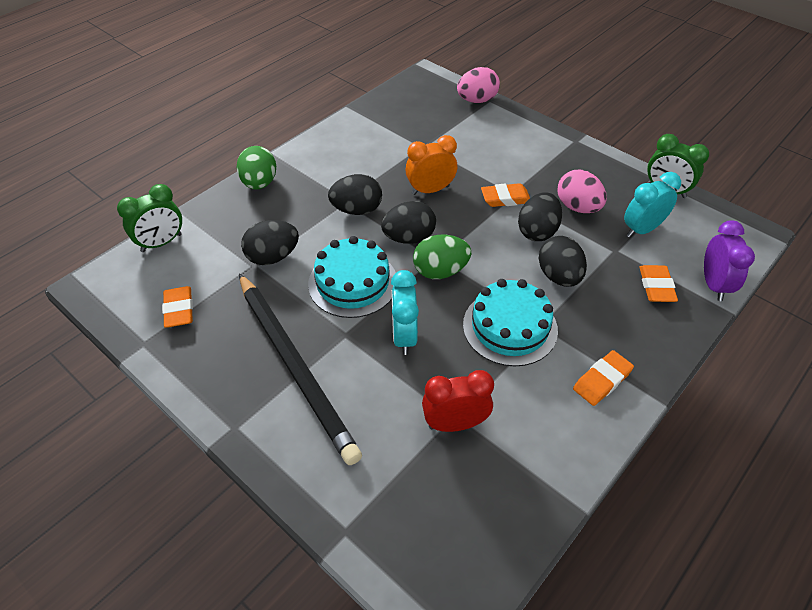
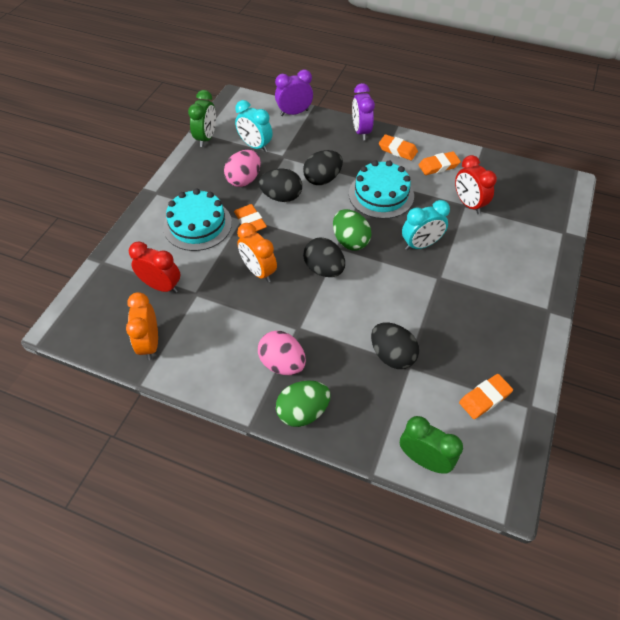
camera: 110 degrees left, 5 degrees up
(295, 365) = (482, 296): black pencil -> none
(352, 283) = (390, 289): turquoise cake -> turquoise cake (197, 225)
(357, 210) = (306, 315): black egg -> none
(382, 114) = (150, 343): none -> orange clock
(443, 128) = (161, 286): none -> red clock
(477, 100) = (105, 271): pink egg -> pink egg (282, 363)
(656, 286) = (308, 135): orange eraser -> orange eraser (438, 166)
(656, 349) = (361, 131): none -> purple clock

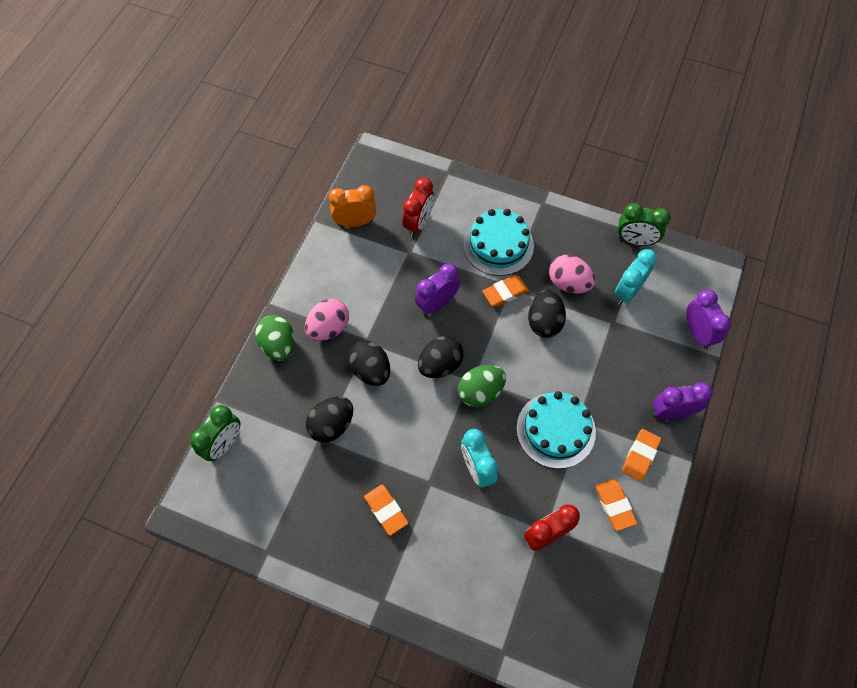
camera: 90 degrees right, 10 degrees up
(258, 271) = (437, 304): orange clock -> purple clock
(322, 179) = (577, 365): black egg -> black egg (371, 370)
(484, 398) = (278, 508): orange eraser -> orange eraser (386, 510)

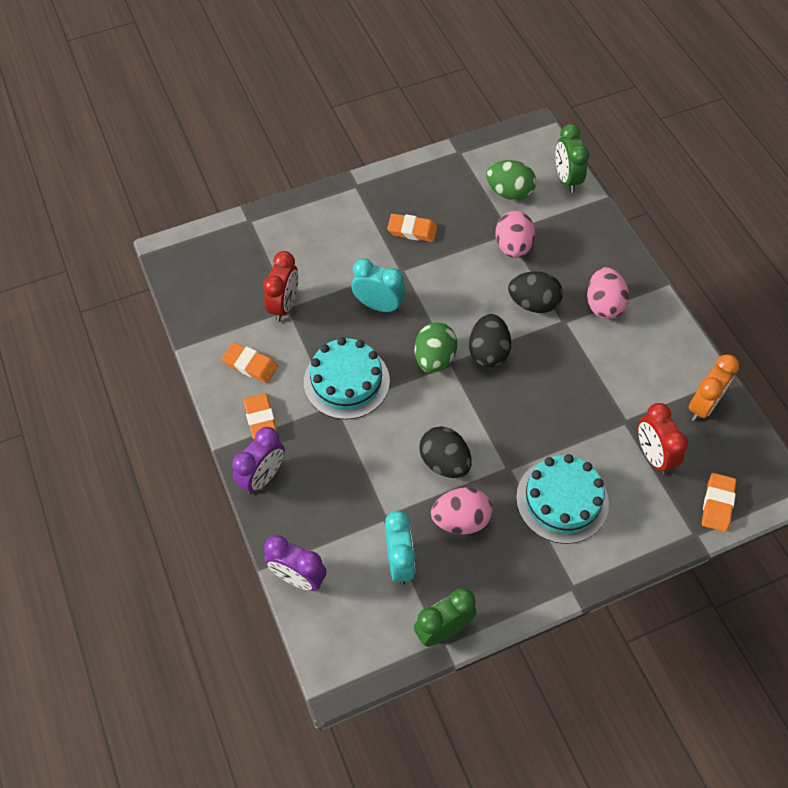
camera: 135 degrees right, 5 degrees down
(279, 345) = (620, 262): green egg -> green egg (509, 192)
(332, 425) = (513, 247): black egg -> pink egg
(437, 304) = (548, 397): purple clock -> none
(505, 293) = (505, 459): orange eraser -> orange eraser (717, 504)

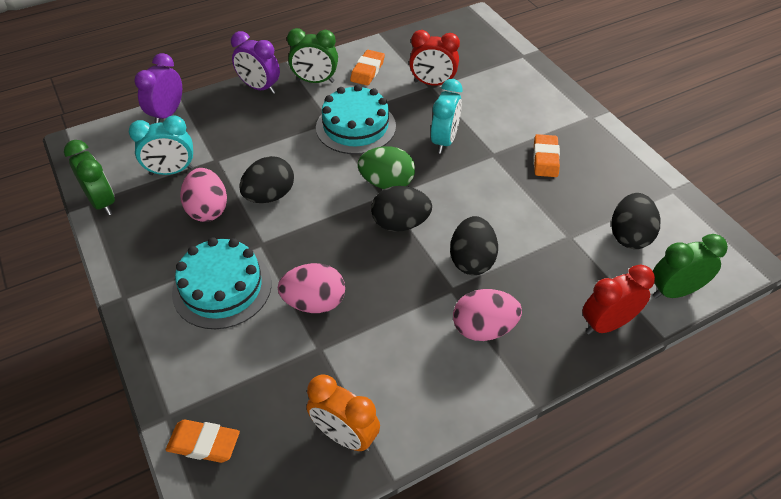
camera: 85 degrees right, 10 degrees down
(260, 418) = (315, 81): orange eraser -> green clock
(509, 192) = (629, 236): green egg -> black egg
(513, 247) = (548, 241): pink egg -> pink egg (314, 303)
(653, 455) = (273, 375): red clock -> red clock (607, 324)

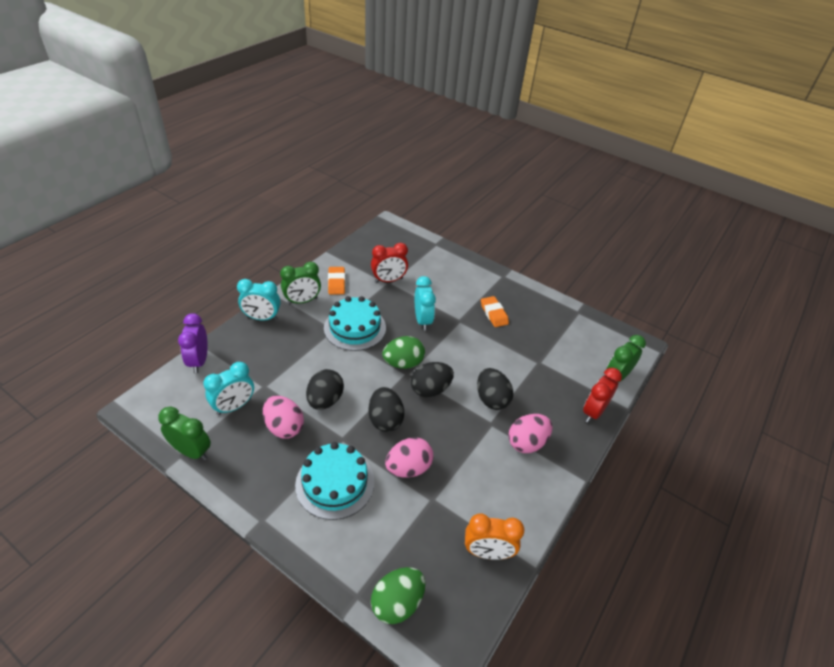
camera: 30 degrees left, 5 degrees down
(204, 443) = (397, 603): orange eraser -> green egg
(259, 88) = (262, 318): purple clock -> turquoise clock
(629, 236) = (572, 350): black egg -> black egg (385, 420)

